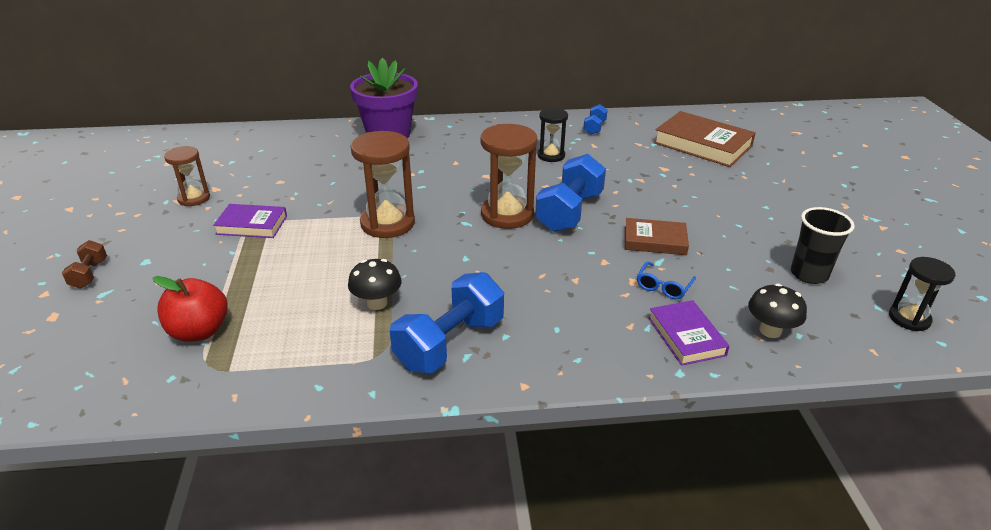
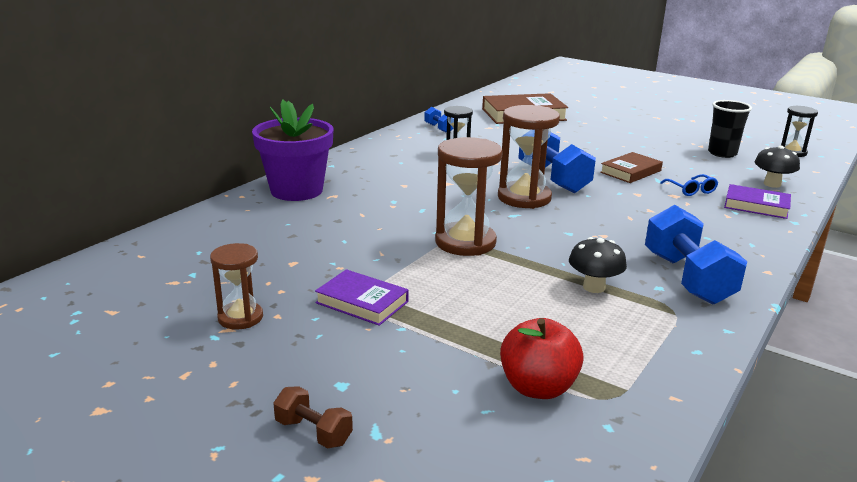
camera: 50 degrees left, 10 degrees down
(252, 225) = (362, 302): purple book -> purple book turned 75 degrees clockwise

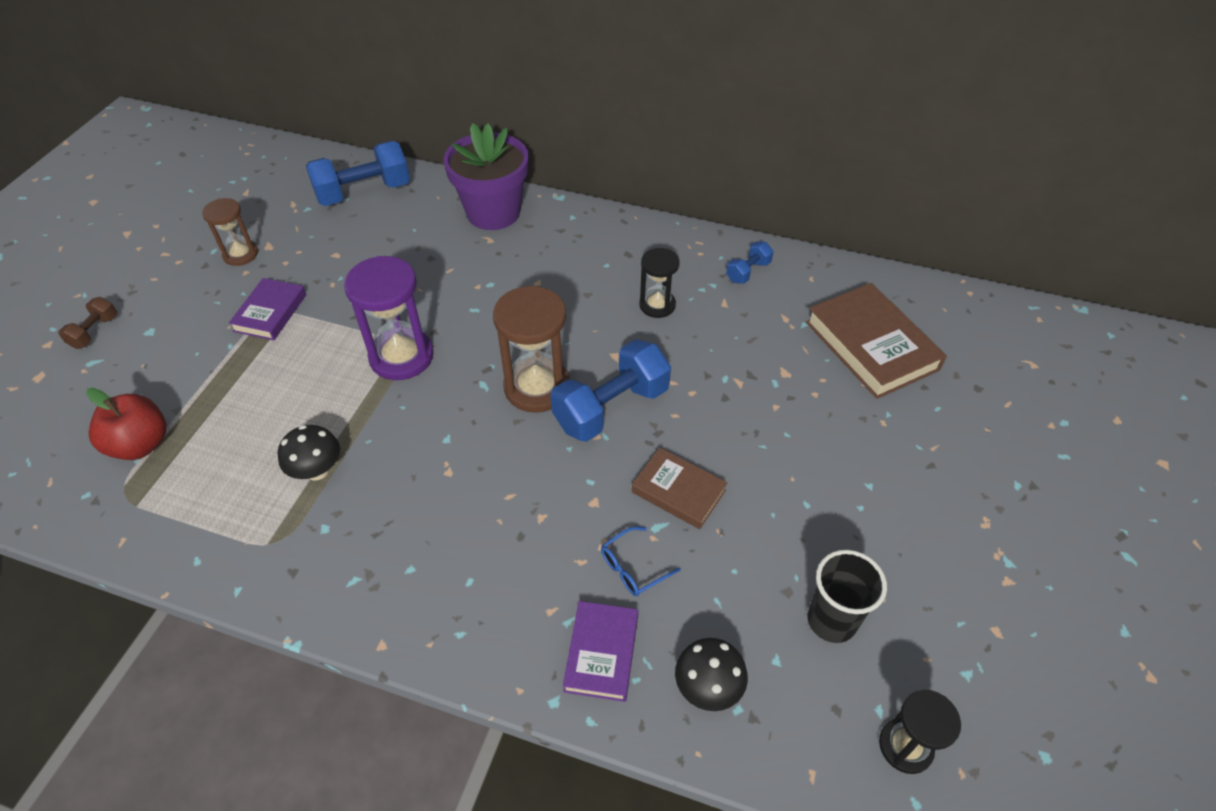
camera: 75 degrees right, 25 degrees up
(465, 242) = (401, 356): brown hourglass -> purple hourglass
(687, 278) = (349, 556): blue dumbbell -> blue dumbbell (364, 193)

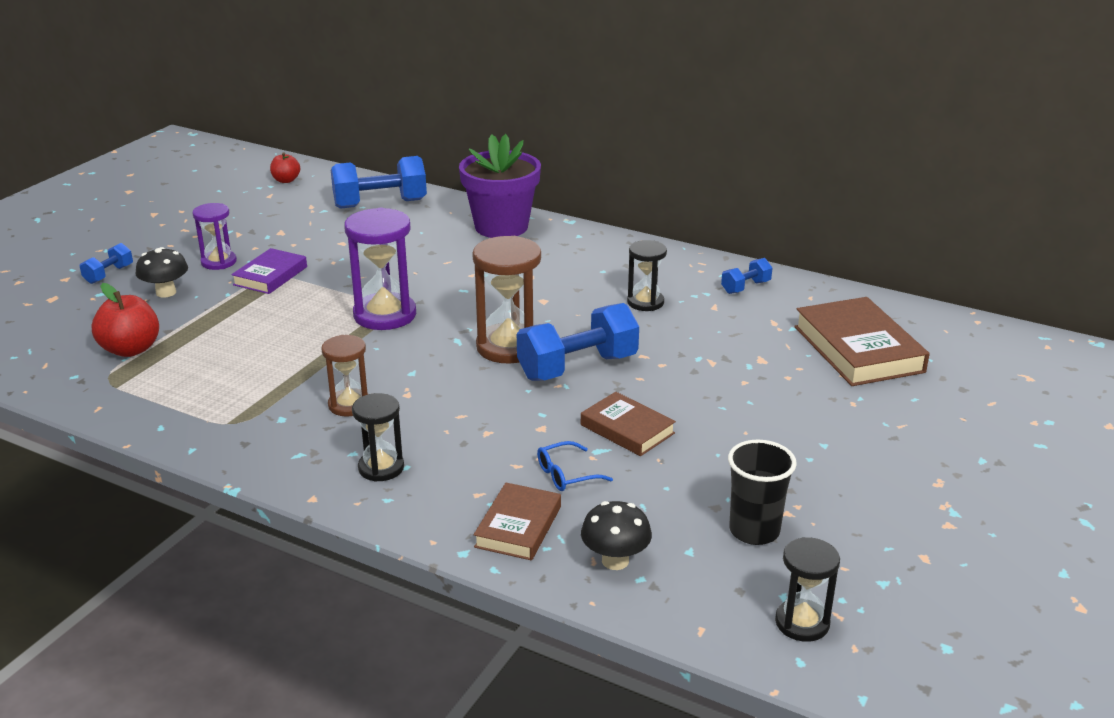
camera: 10 degrees right, 20 degrees down
(95, 332) = (109, 274): brown dumbbell -> blue dumbbell
(211, 298) = (219, 262): none -> purple hourglass
(240, 254) = (253, 235): brown hourglass -> brown hourglass (349, 405)
(259, 168) = (286, 180): none -> red apple
(317, 470) = (285, 381): black mushroom -> black mushroom (166, 292)
(444, 587) = (381, 468): none -> black hourglass
(601, 653) = (518, 526): purple book -> brown book

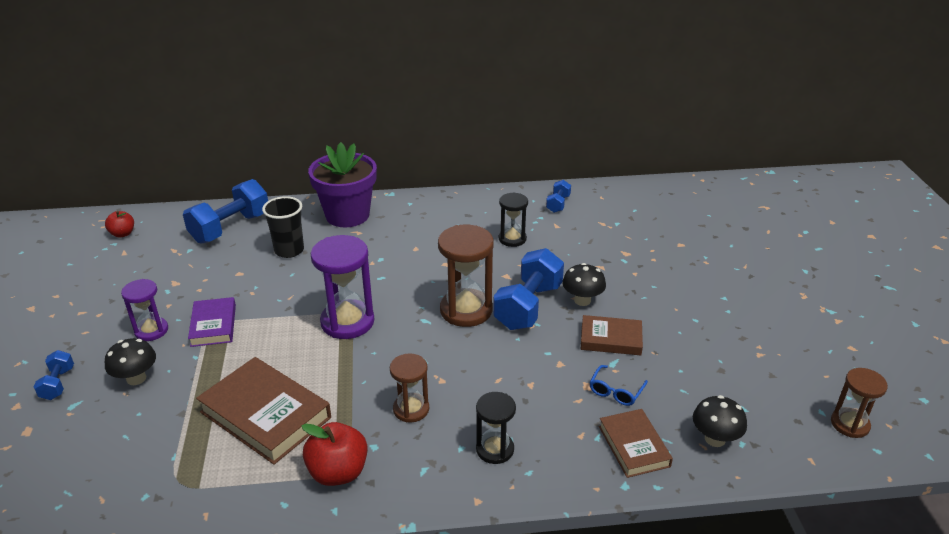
camera: 35 degrees left, 5 degrees up
(131, 349) = (168, 446): red apple -> red apple (338, 472)
(645, 384) = (582, 300): none -> black mushroom
(754, 531) = (758, 376): black cup -> black cup (289, 250)
(802, 623) = (850, 424): black hourglass -> brown hourglass
(858, 349) = (667, 223): brown book -> brown book (265, 415)

